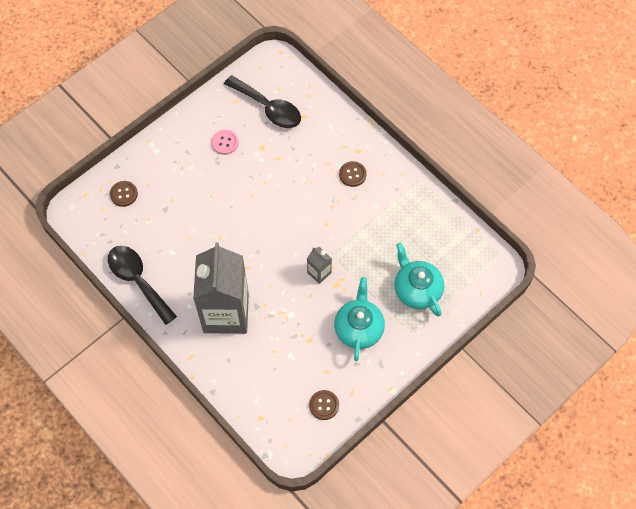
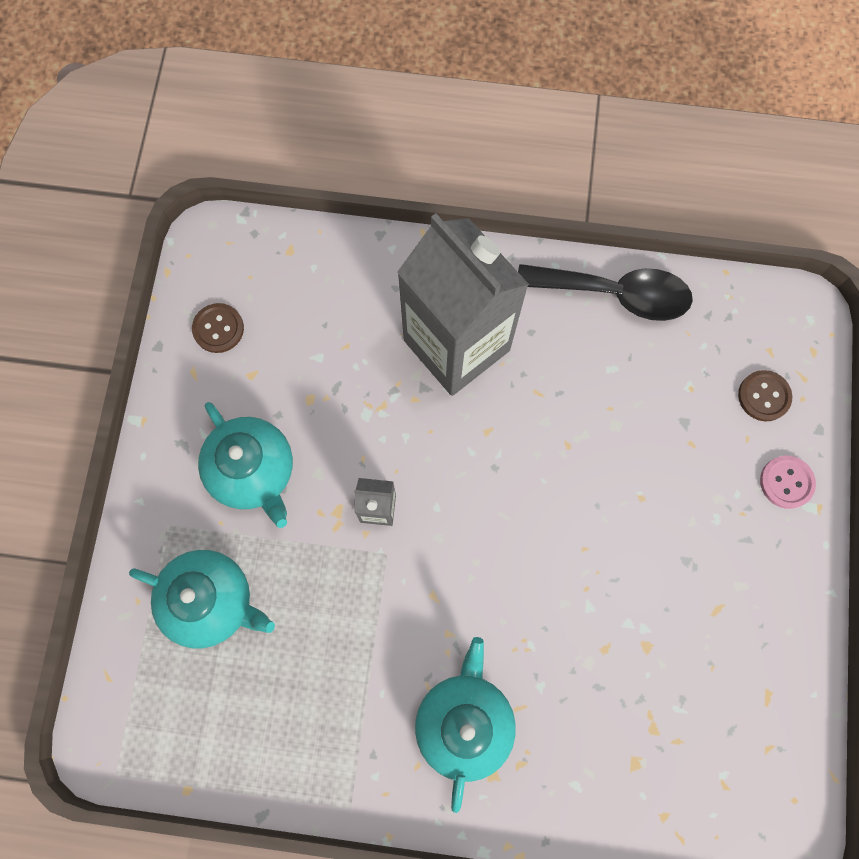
camera: 140 degrees right, 10 degrees up
(225, 143) = (709, 605): pink button -> pink button (786, 482)
(268, 108) = (704, 731): black spoon -> none
(352, 174) = (464, 721): brown button -> turquoise teapot

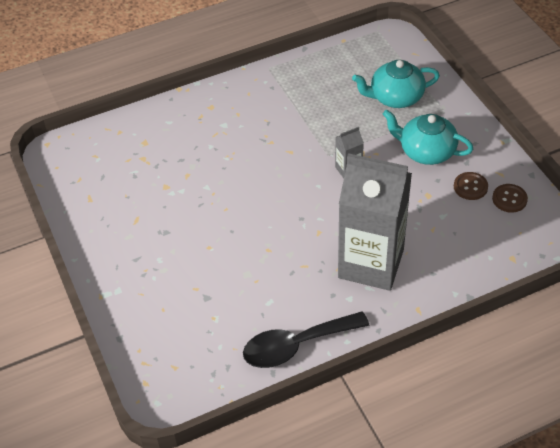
camera: 150 degrees right, 25 degrees down
(464, 721) = (238, 117): turquoise teapot -> none
(764, 396) = (165, 338): brown button -> brown button (470, 187)
(786, 482) = (127, 299): pink button -> none

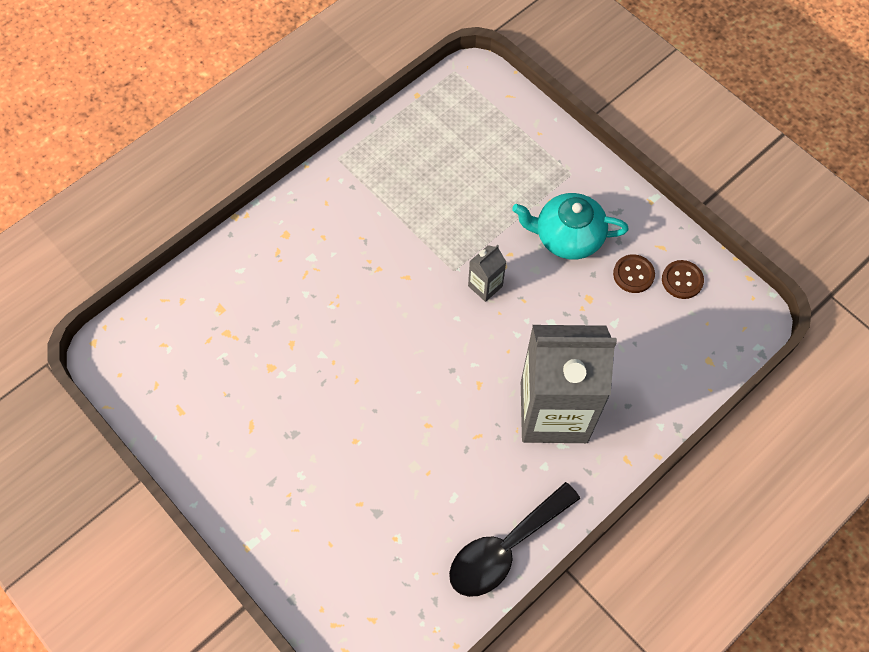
camera: 20 degrees left, 15 degrees up
(395, 97) = (507, 167): turquoise teapot -> none

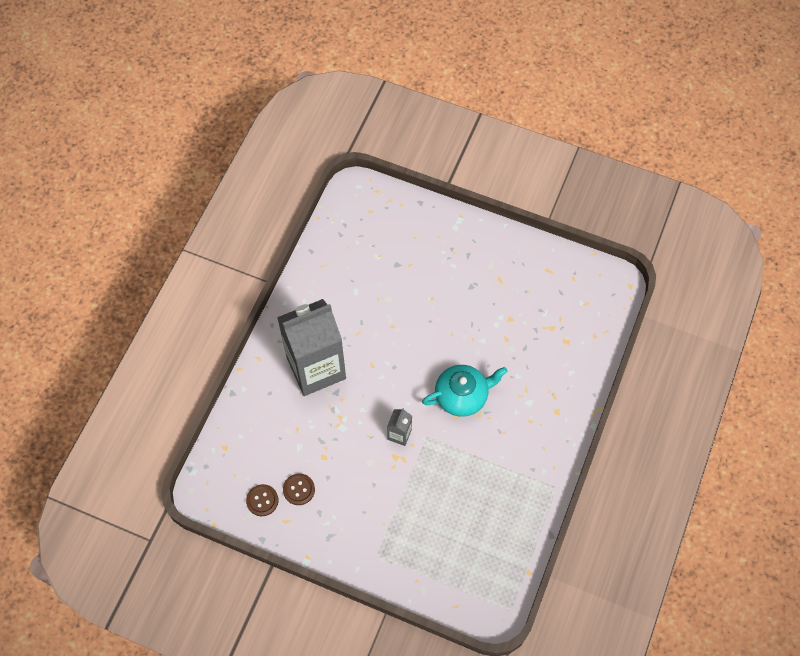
camera: 155 degrees right, 0 degrees up
(504, 548) = (312, 277): black spoon -> none
(567, 237) = (358, 498): turquoise teapot -> turquoise teapot (462, 396)

